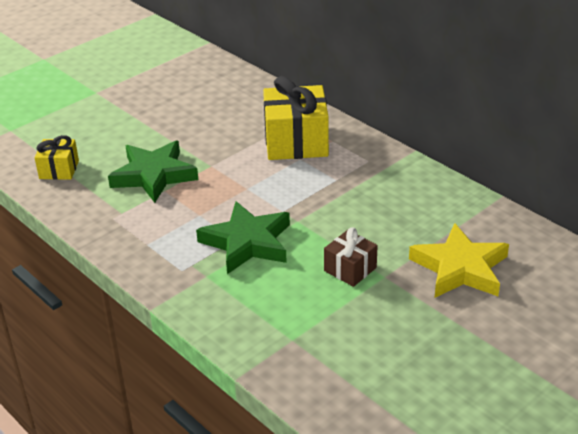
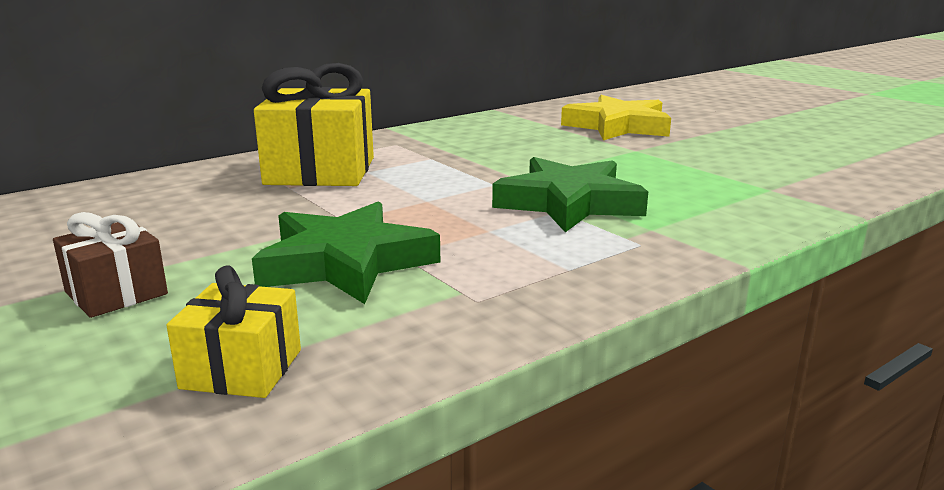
camera: 85 degrees left, 15 degrees down
(350, 269) = (625, 160): brown gift -> brown gift (116, 293)

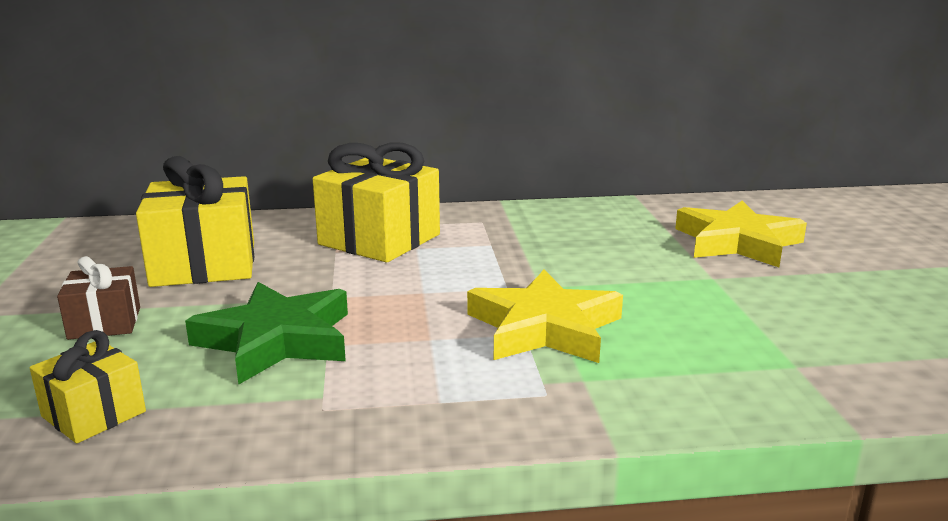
camera: 30 degrees right, 0 degrees up
(157, 222) = (204, 264): none -> yellow gift
(569, 203) = (544, 328): green star -> yellow star

